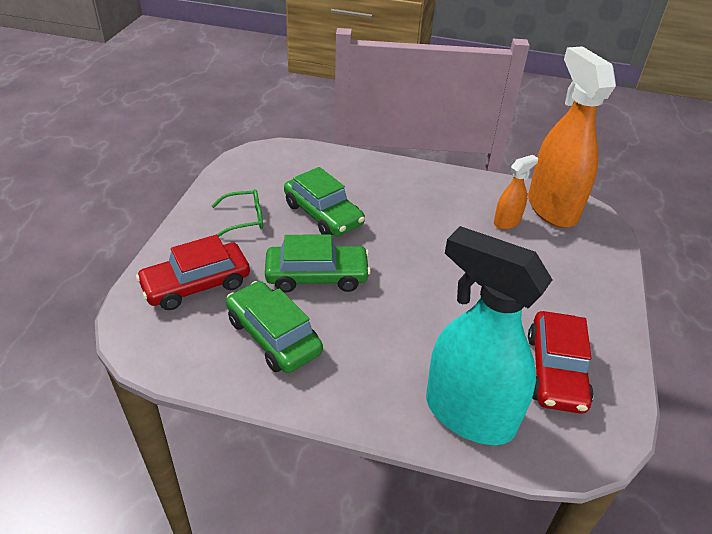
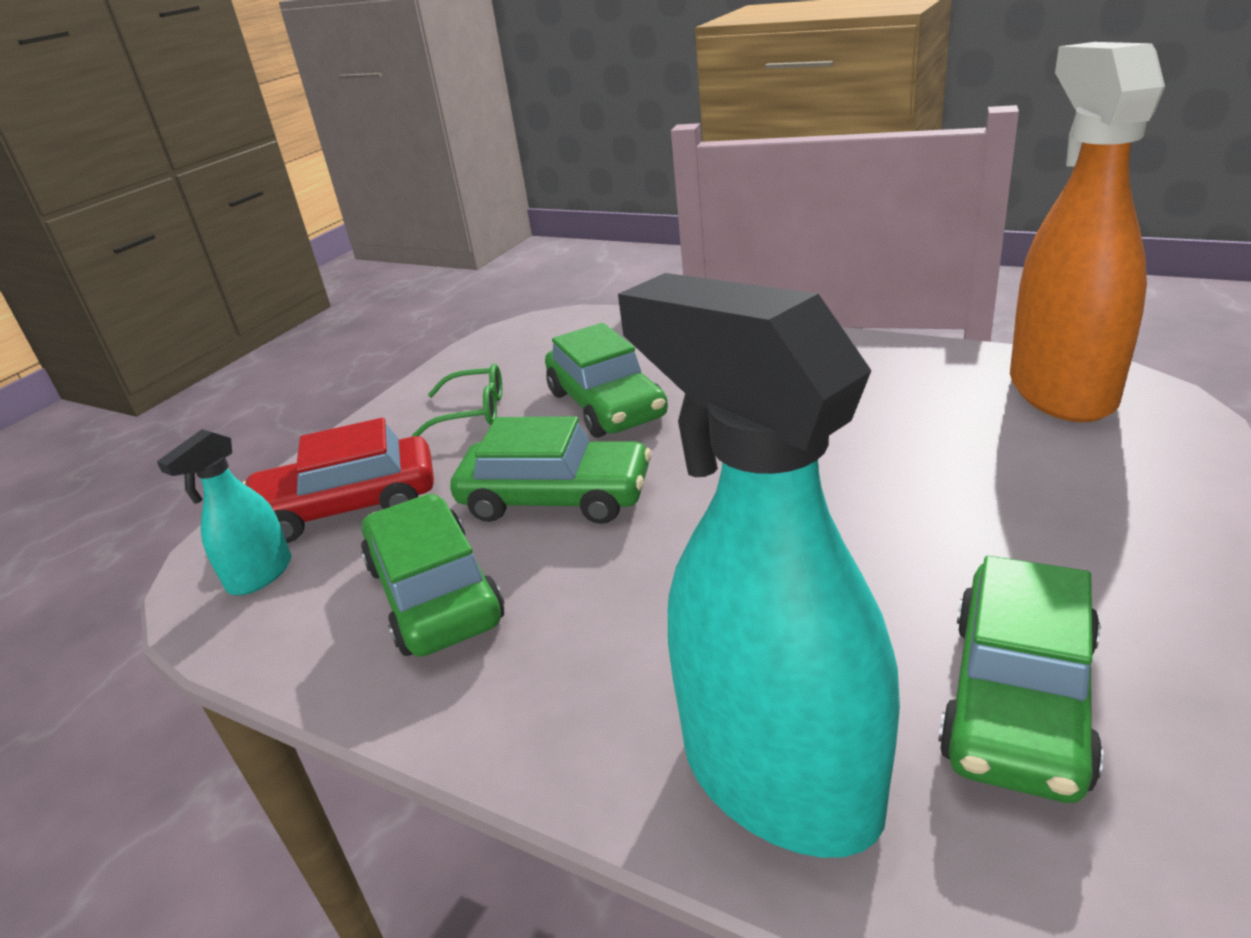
camera: 20 degrees right, 10 degrees down
(165, 330) = (260, 575): none -> turquoise spray bottle
(507, 222) = (958, 414): orange spray bottle -> none
(555, 371) = (1017, 698): red car -> green car

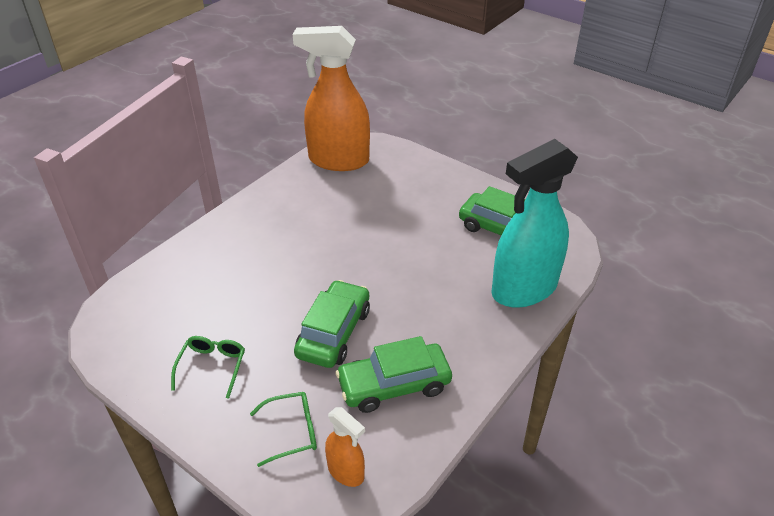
camera: 85 degrees left, 10 degrees up
(260, 575) = (346, 472): turquoise spray bottle -> orange spray bottle
(347, 506) = (292, 431): red car -> green glasses
(606, 405) = (249, 302): green car -> none

